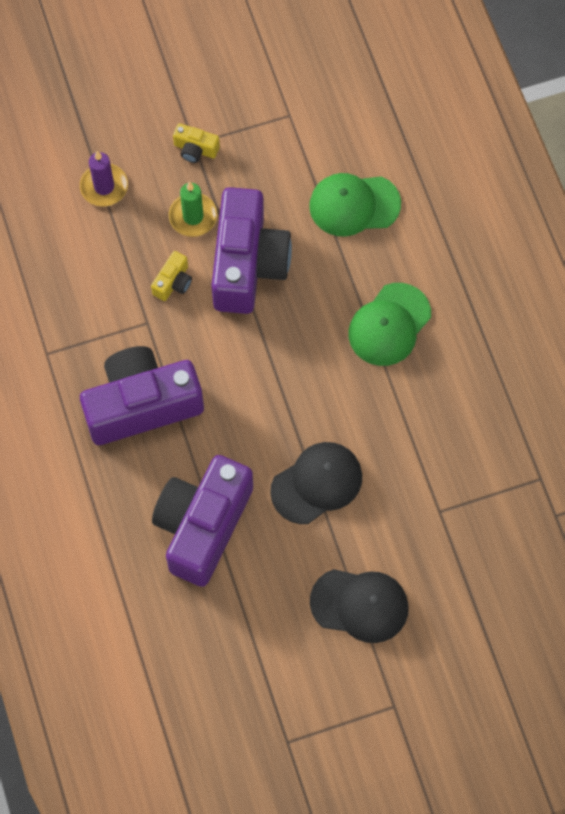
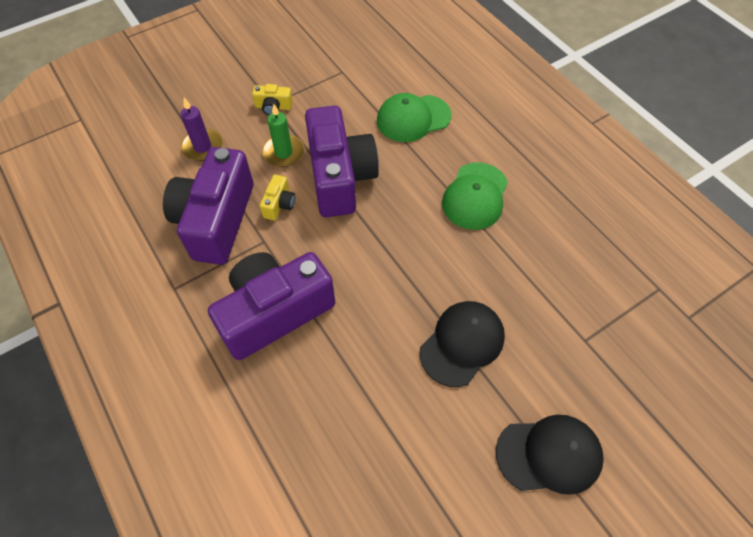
camera: 15 degrees left, 10 degrees down
(202, 525) = (364, 414): purple camera -> purple camera (216, 220)

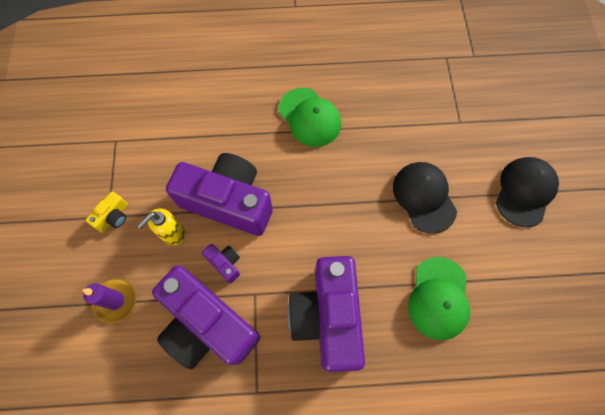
camera: 60 degrees left, 10 degrees up
(279, 204) = (225, 263): yellow camera -> purple camera
(284, 153) = (172, 233): green candle -> yellow soap dispenser
(413, 118) = (207, 116): green cap -> green cap (438, 298)

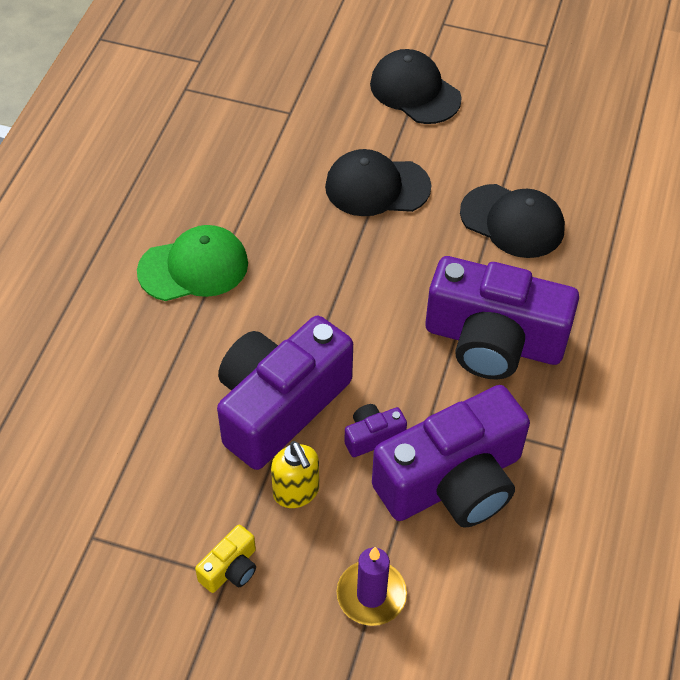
camera: 70 degrees left, 15 degrees down
(113, 216) = (230, 568): yellow camera -> yellow camera turned 75 degrees clockwise
(438, 298) = (512, 221): green cap -> black cap

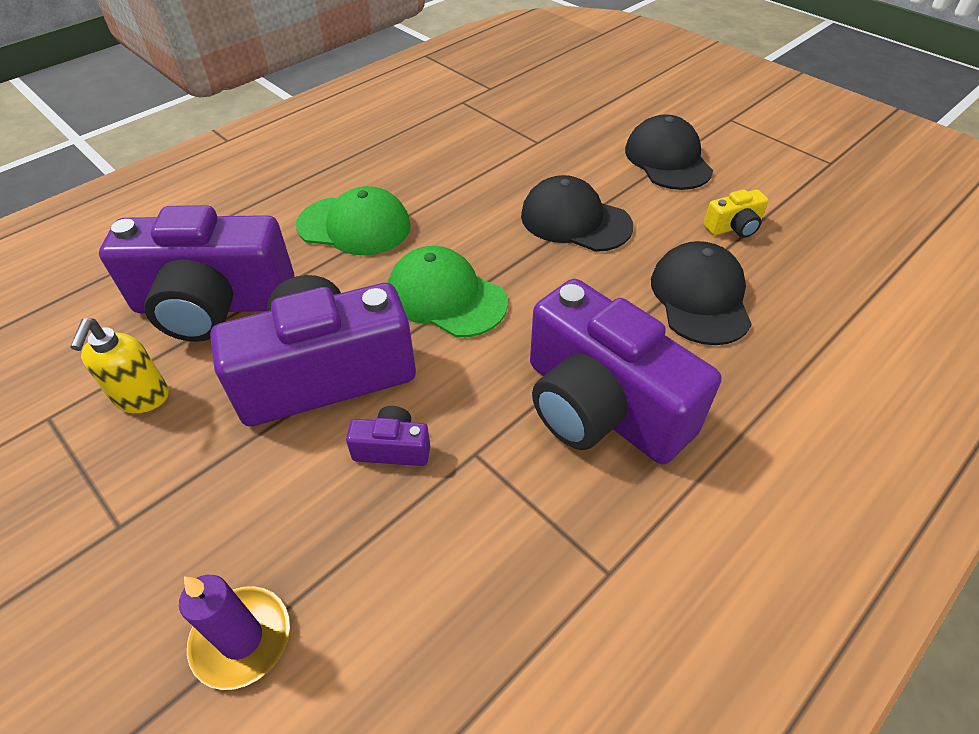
camera: 30 degrees right, 5 degrees down
(230, 568) = (131, 519): yellow camera -> yellow camera (734, 227)
(296, 492) = (266, 470): yellow soap dispenser -> yellow soap dispenser (142, 398)
(322, 302) = (446, 297): none -> green cap
(453, 481) = (443, 545): purple camera -> purple camera (213, 305)
(512, 221) = (700, 297): black cap -> black cap turned 150 degrees counterclockwise

